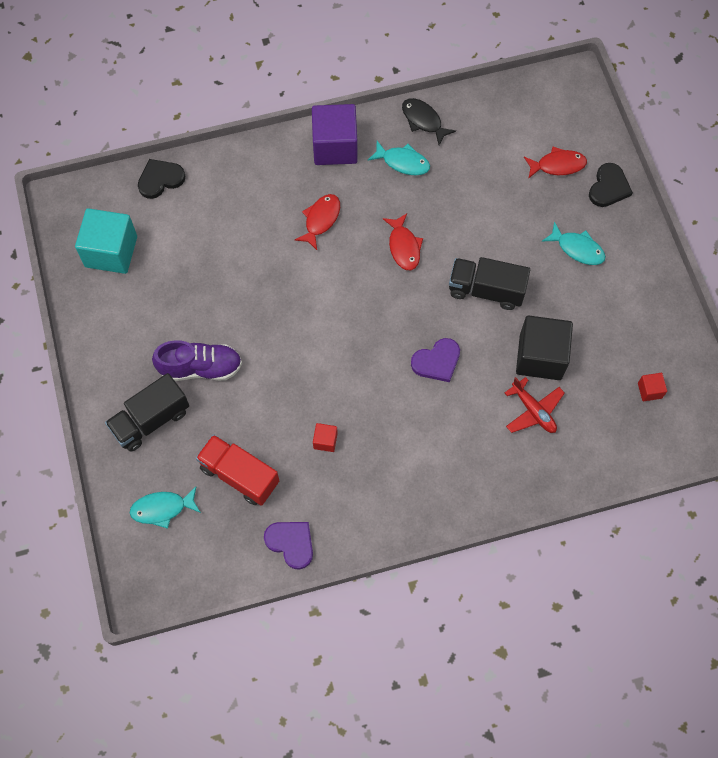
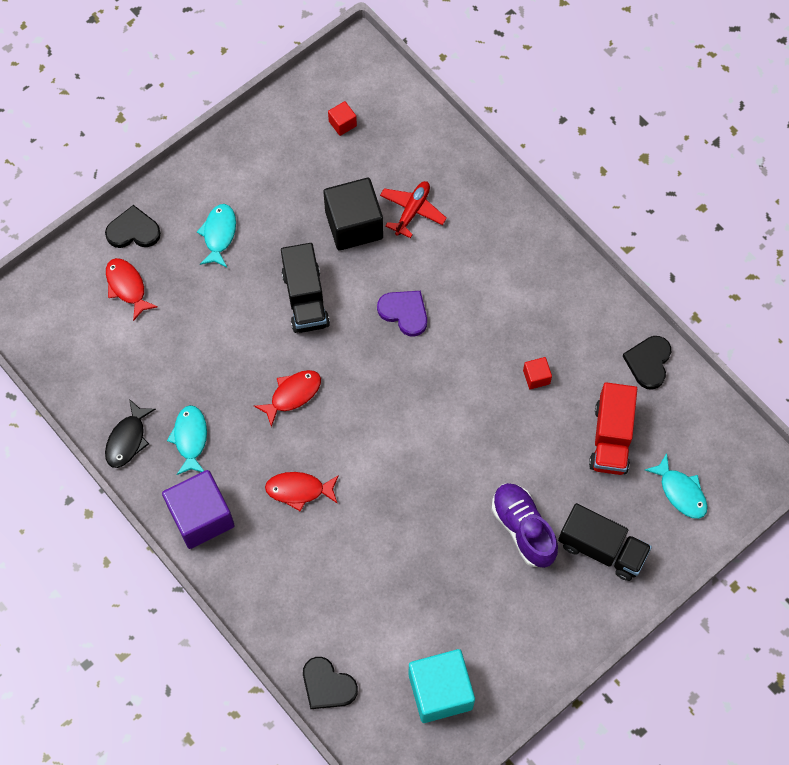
camera: 115 degrees left, 0 degrees up
(291, 543) = (648, 362): purple heart -> black heart

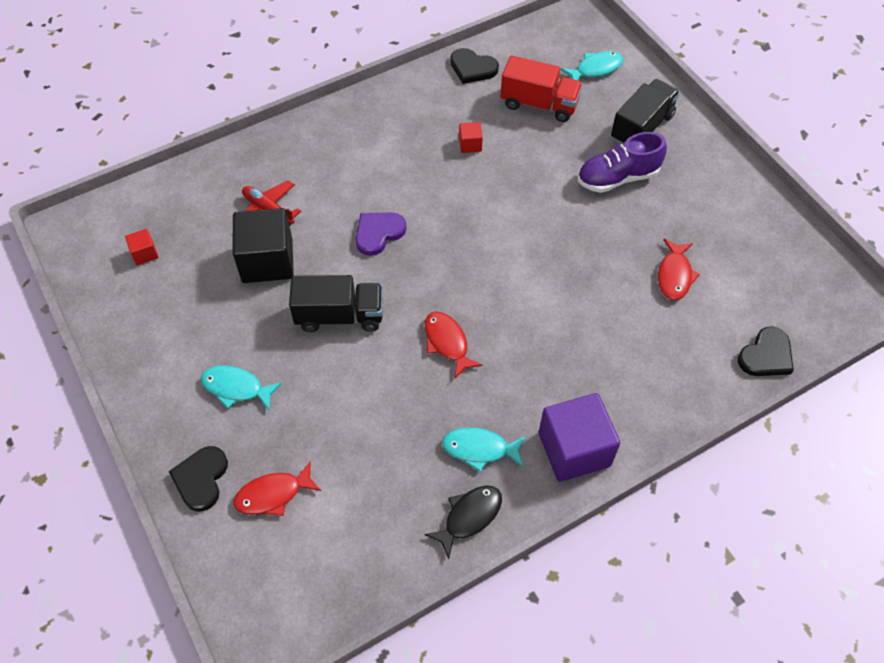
camera: 80 degrees left, 10 degrees down
(127, 439) = (469, 517): black fish -> black fish turned 75 degrees counterclockwise
(299, 490) = (555, 351): red fish -> red fish (674, 275)
(440, 691) = (771, 264): turquoise cube -> none

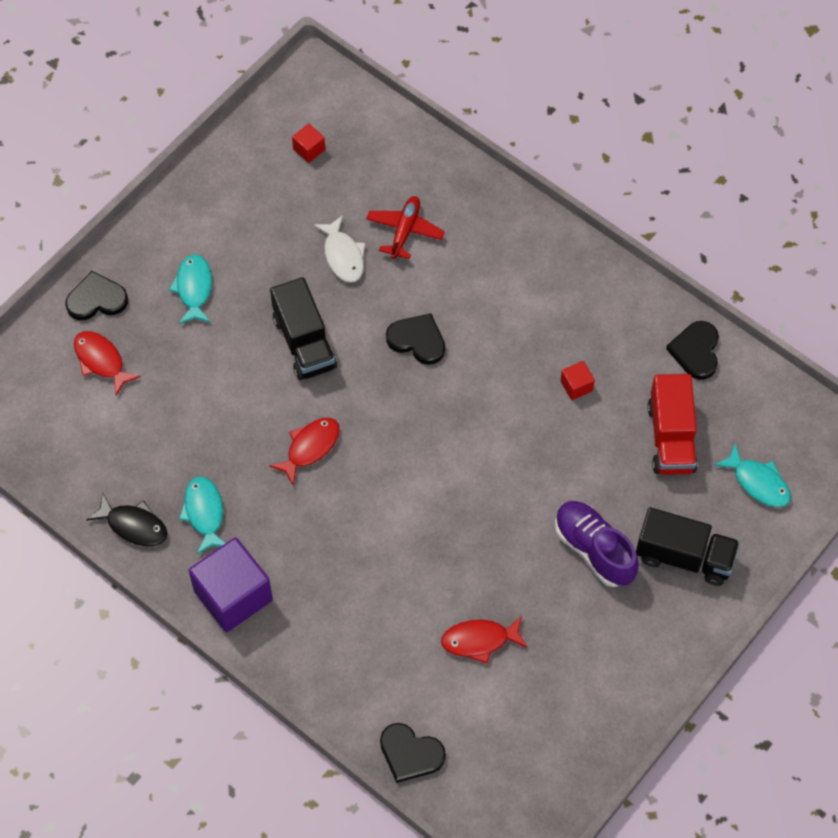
camera: 70 degrees right, 5 degrees up
(267, 261) = (343, 255): black cube -> white fish
(378, 233) = (417, 340): purple heart -> black heart

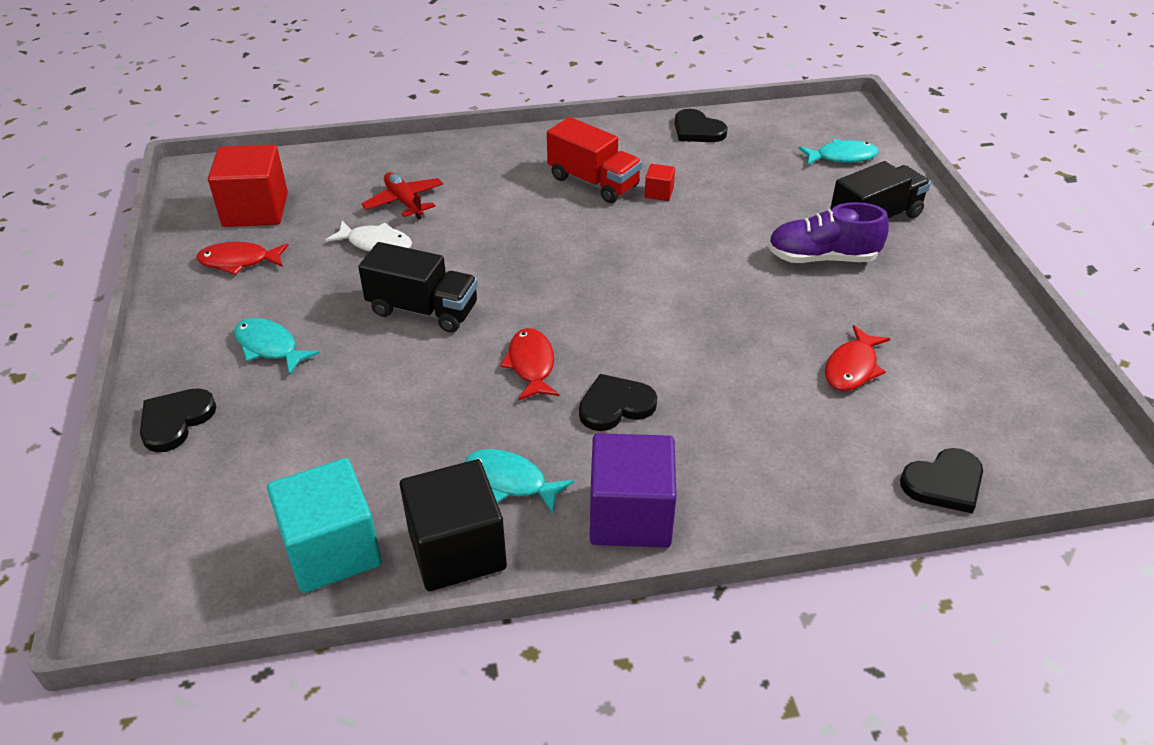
camera: 50 degrees left, 20 degrees down
(82, 464) = (332, 550): none -> turquoise cube
(101, 361) = (242, 458): red fish -> red fish (239, 261)
(133, 525) = (457, 550): black fish -> black cube
(309, 149) = (255, 210): red cube -> red cube, size x2.24
(417, 340) = (510, 247): black heart -> black heart (615, 405)
(671, 437) = (758, 174): red truck -> red truck (593, 182)

